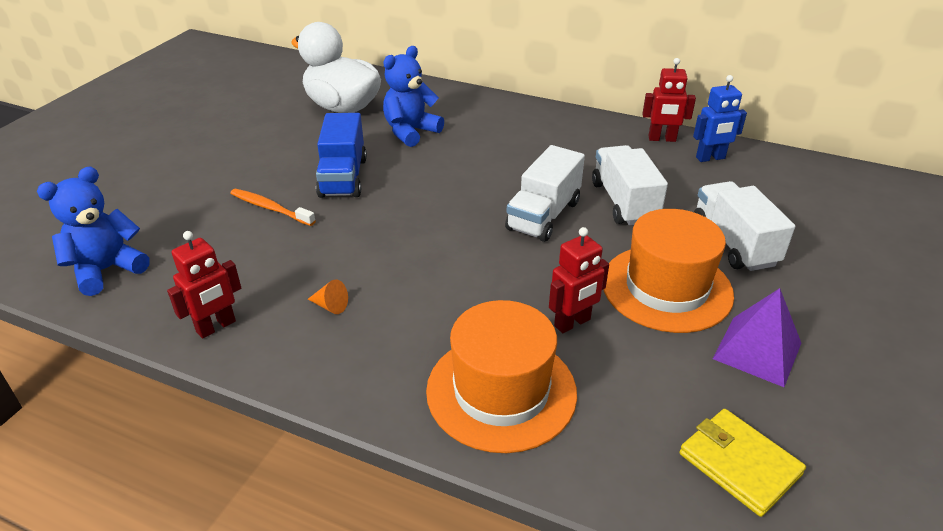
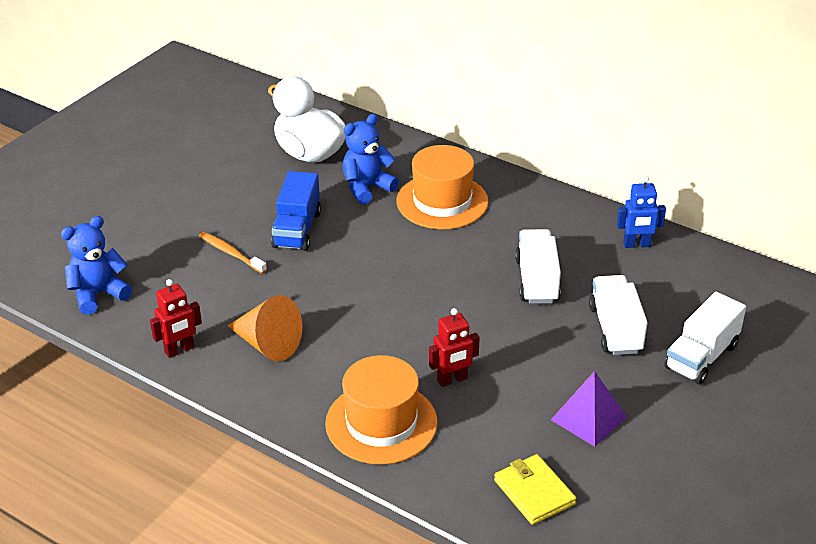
camera: 10 degrees right, 0 degrees up
(330, 306) = (267, 344): orange cone -> orange cone, size x2.40
(543, 215) = (461, 285): white truck -> white truck (701, 357)
(662, 139) = (600, 219): red robot -> none
(666, 288) = (540, 361): orange hat -> orange hat (442, 201)

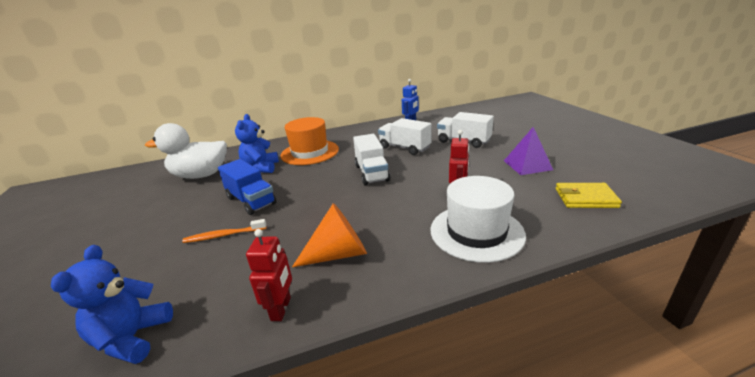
camera: 50 degrees left, 10 degrees down
(381, 423) = (476, 232): orange hat -> white hat
(701, 357) = (503, 130): white truck -> white truck (372, 173)

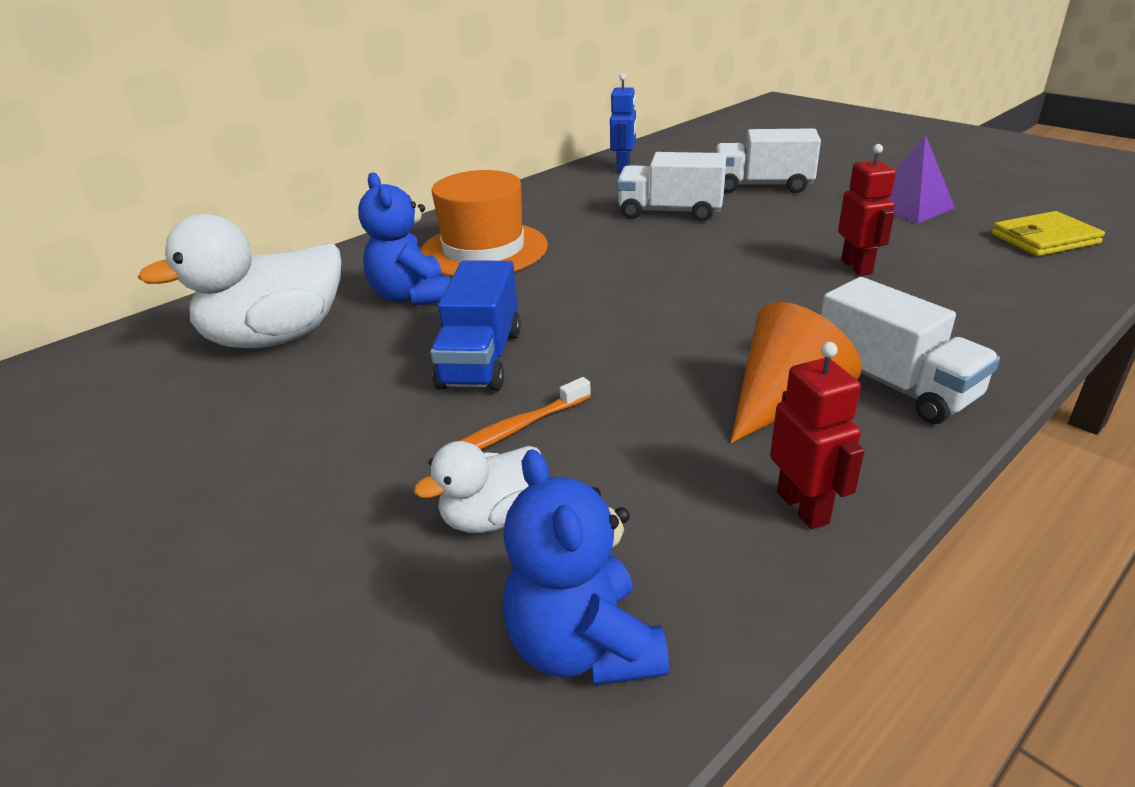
camera: 25 degrees left, 5 degrees up
(173, 270) = (492, 517): none -> white duck
(251, 201) = (481, 359): blue truck -> blue truck turned 75 degrees clockwise
(372, 173) = (666, 264): white truck -> white truck (894, 385)
(476, 232) = (957, 316): white hat -> none

